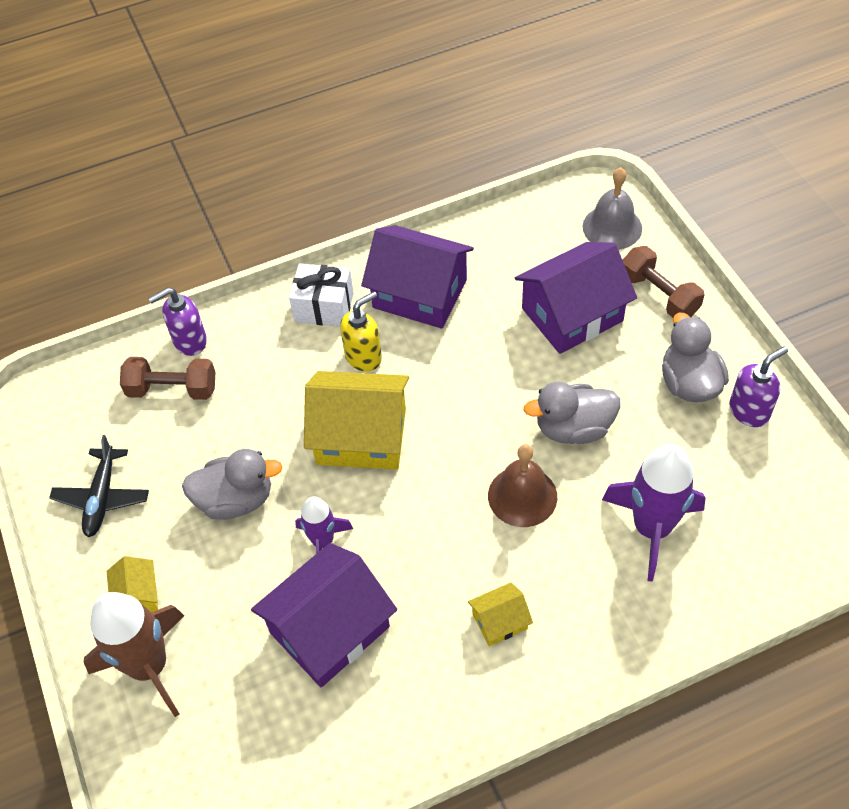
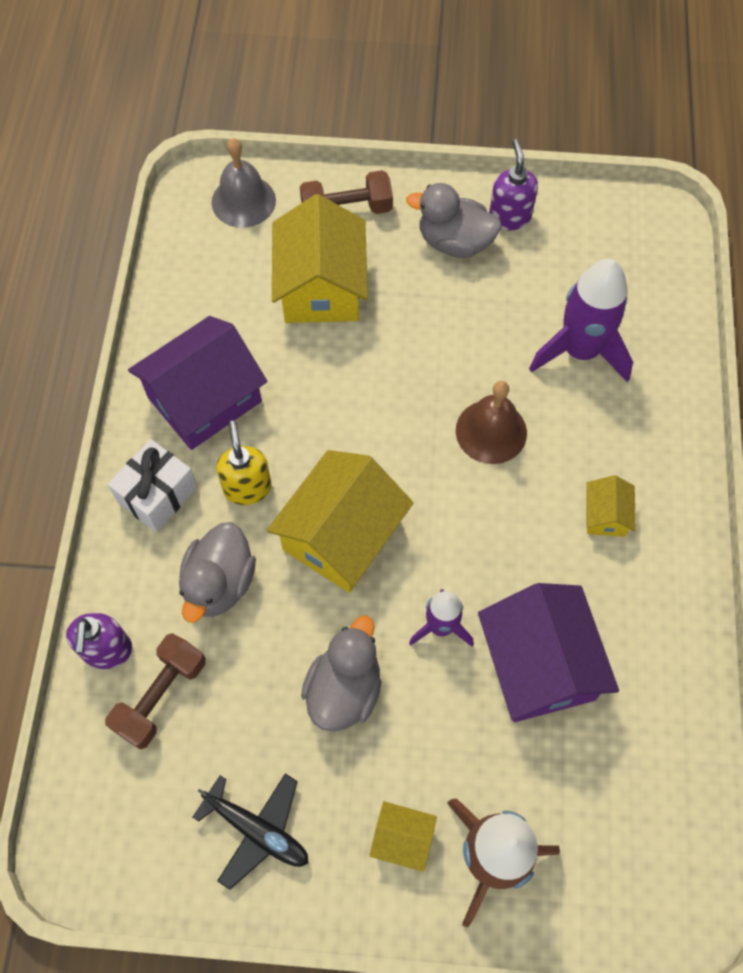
camera: 65 degrees left, 10 degrees up
(572, 315) = (321, 287): purple house -> yellow house
(573, 428) = (445, 354): grey duck -> grey duck (219, 583)

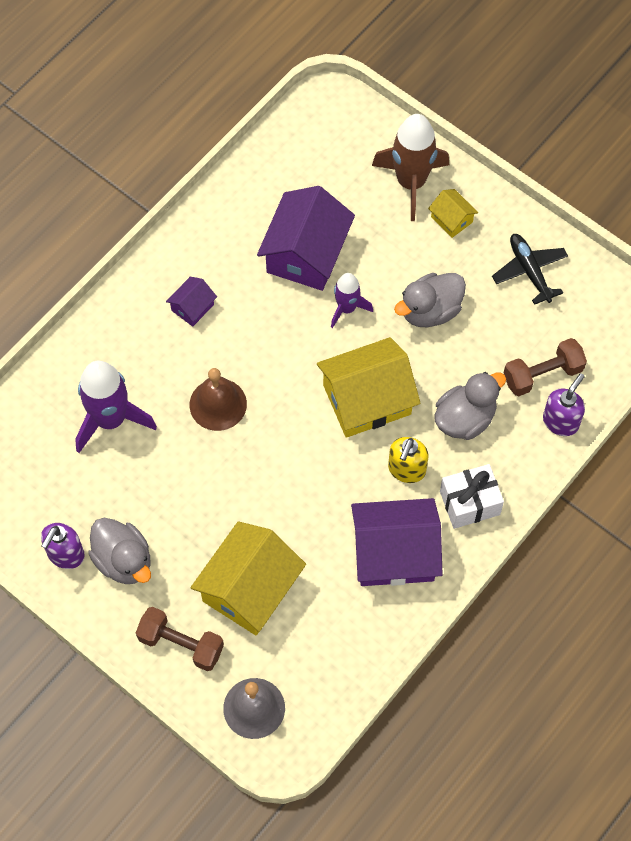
camera: 145 degrees left, 0 degrees up
(605, 515) = (192, 307): yellow house -> purple house

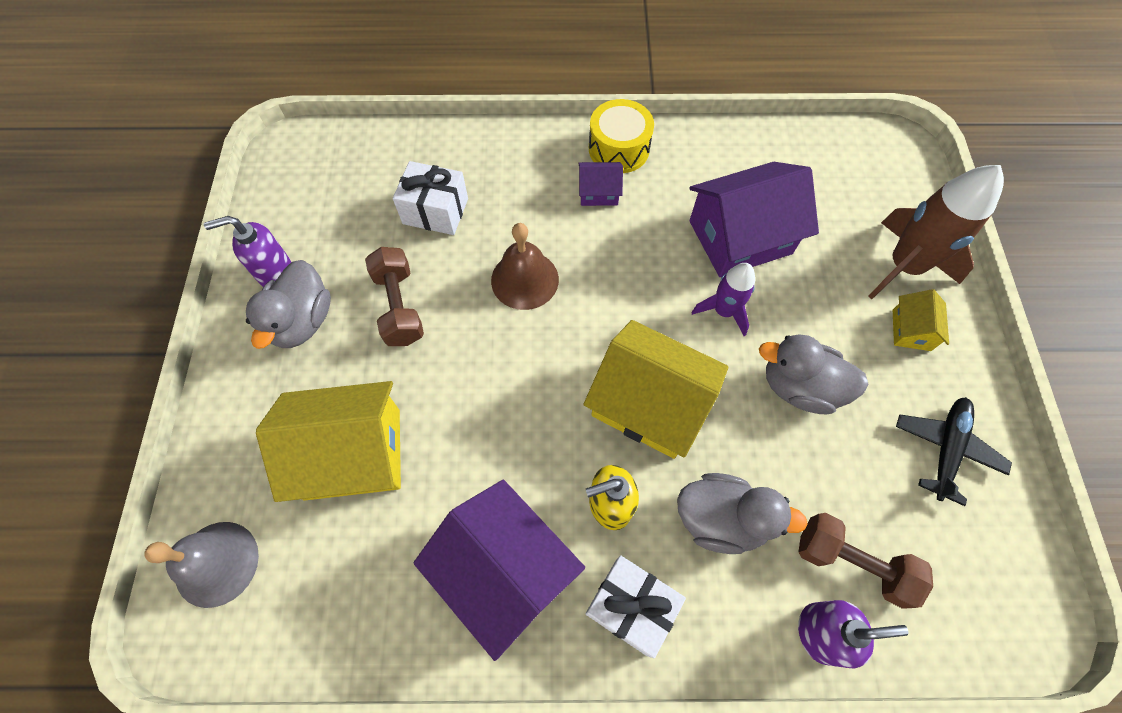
camera: 50 degrees right, 0 degrees up
(110, 420) = (435, 211): purple rocket -> white gift
(169, 266) = (618, 149): none -> yellow drum
(181, 644) = (246, 436): brown dumbbell -> brown dumbbell (399, 306)

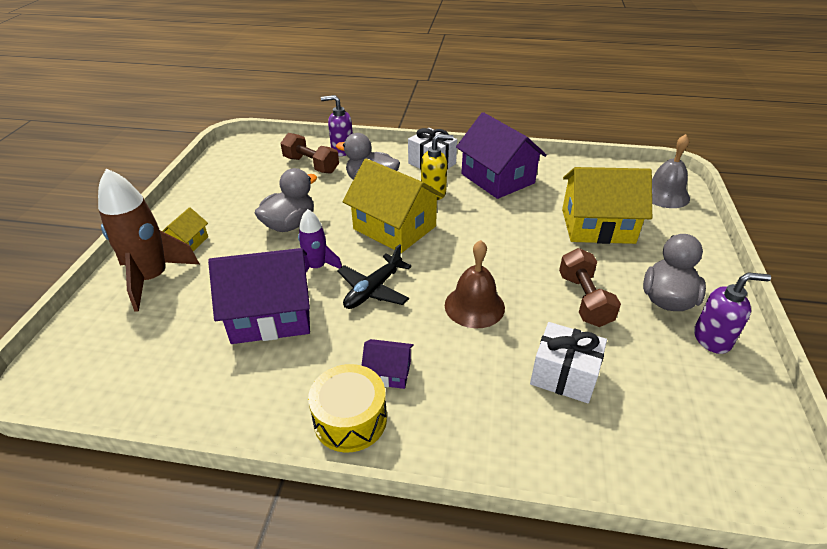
camera: 170 degrees left, 25 degrees down
(799, 387) = (289, 225): grey duck -> grey duck turned 75 degrees counterclockwise
(945, 449) = (223, 193): black plane -> black plane (373, 290)

